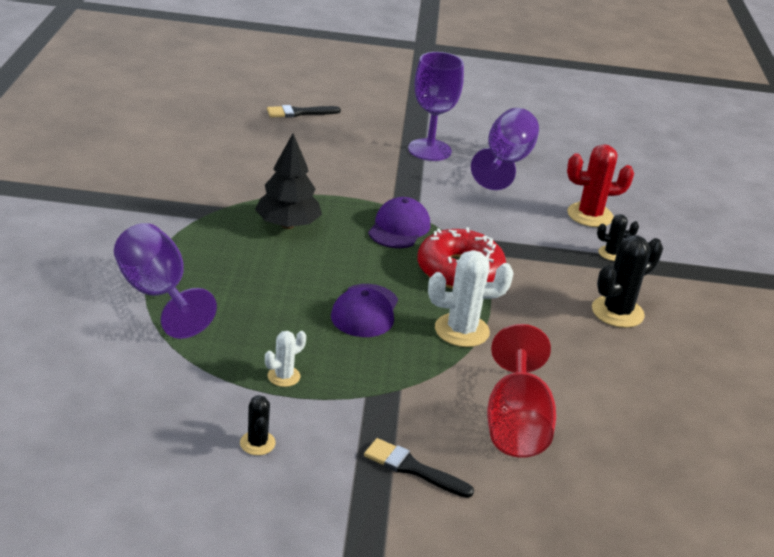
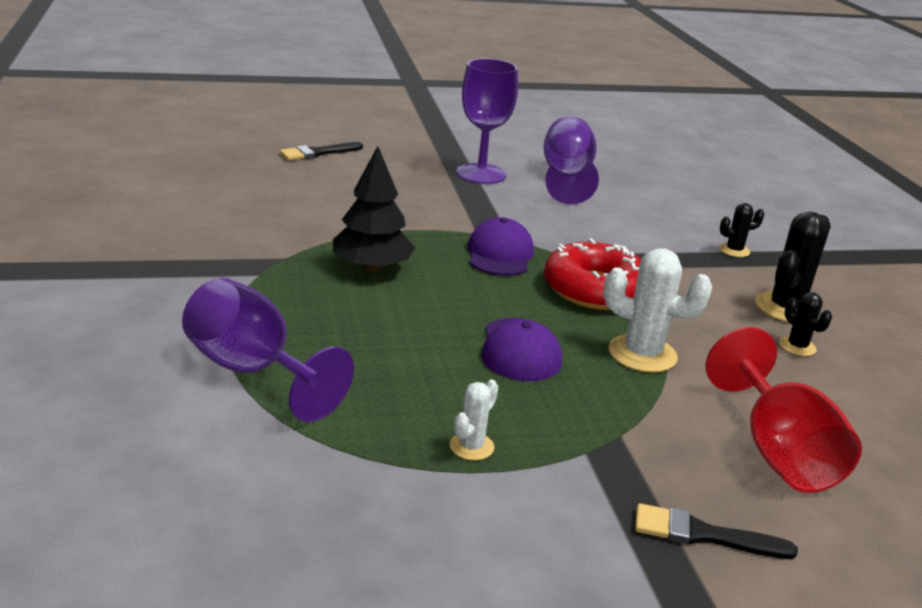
camera: 15 degrees left, 5 degrees down
(257, 443) = (490, 544): black cactus -> black cactus (797, 346)
(461, 330) = (642, 354): white cactus -> white cactus turned 45 degrees clockwise
(590, 215) = (685, 216): red cactus -> none

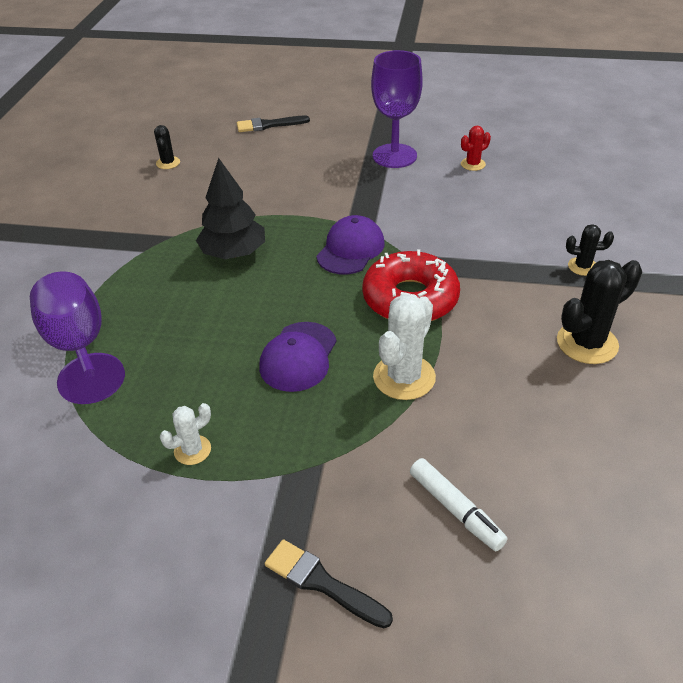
camera: 25 degrees right, 15 degrees up
(566, 177) = (473, 164): purple goblet -> red cactus
(642, 354) = (404, 377): white cactus -> white cactus turned 75 degrees clockwise
(778, 452) = (455, 509): red goblet -> white marker
(797, 346) = (565, 391): black cactus -> black cactus (168, 163)

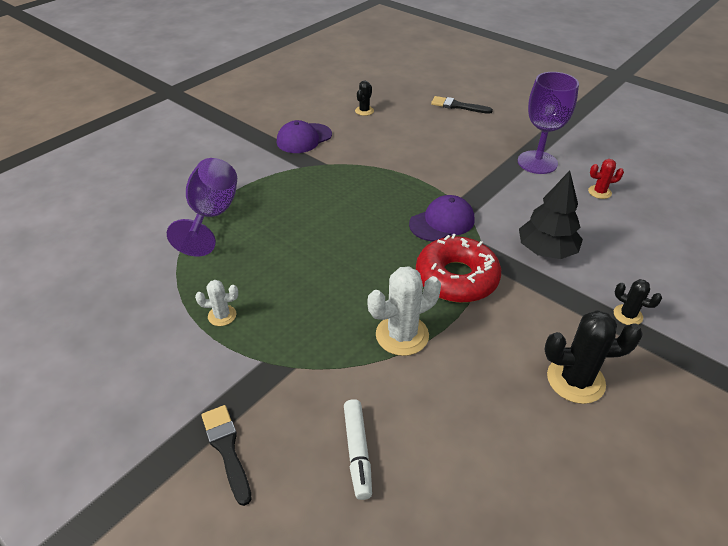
camera: 30 degrees right, 0 degrees up
(233, 253) = (356, 192): black tree -> black tree (546, 251)
(298, 357) = (340, 285): purple cap -> purple cap (304, 138)

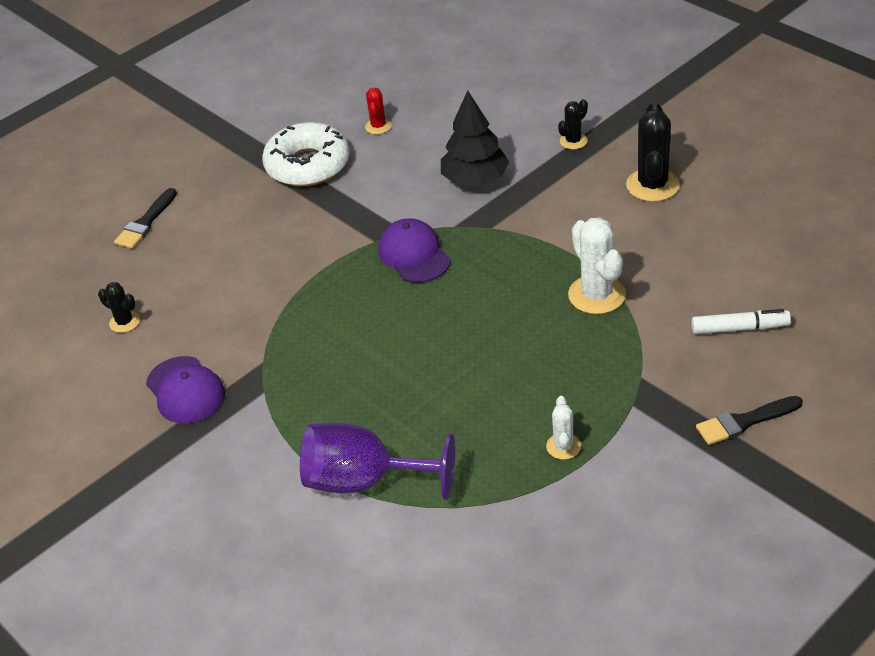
camera: 80 degrees left, 0 degrees up
(456, 278) = (513, 249): red donut -> none
(537, 162) = (307, 165): purple goblet -> white donut

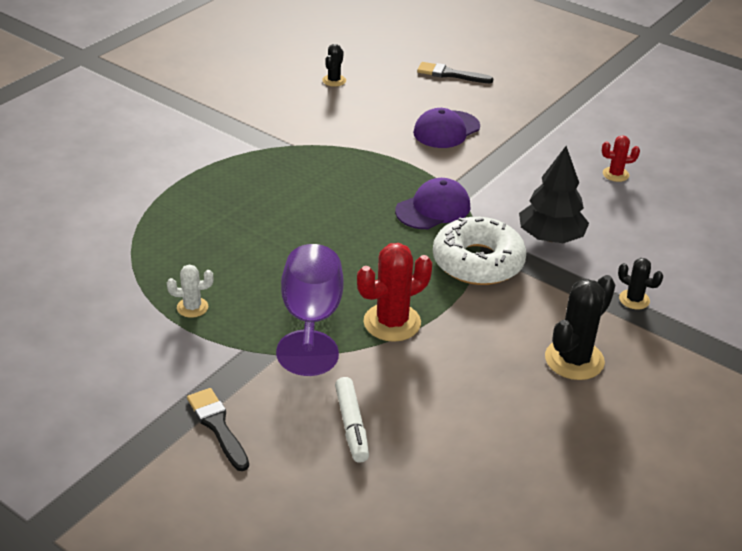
camera: 75 degrees right, 5 degrees down
(185, 390) = (261, 115): purple cap -> purple cap (446, 130)
(307, 165) = (545, 141): white donut -> white donut (478, 262)
(364, 481) = (162, 204): purple goblet -> purple goblet (311, 319)
(597, 295) = (392, 322): white cactus -> red cactus
(652, 185) = (574, 360): black cactus -> black cactus turned 45 degrees counterclockwise

